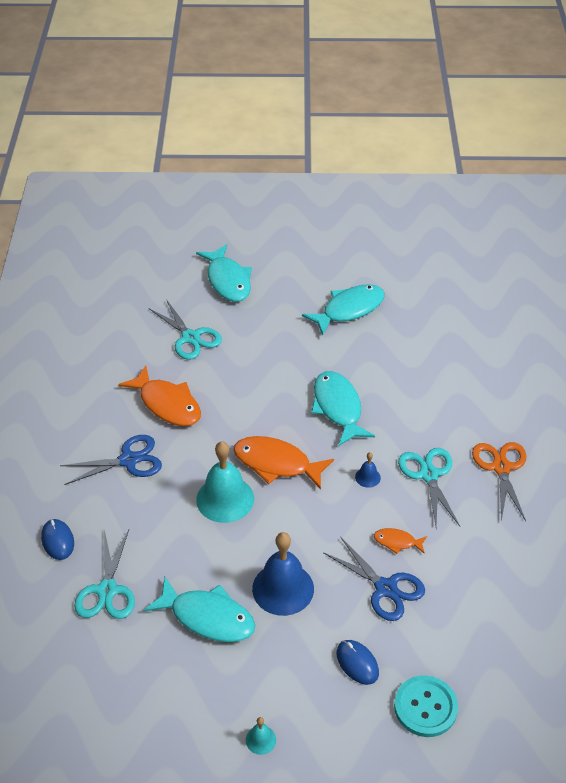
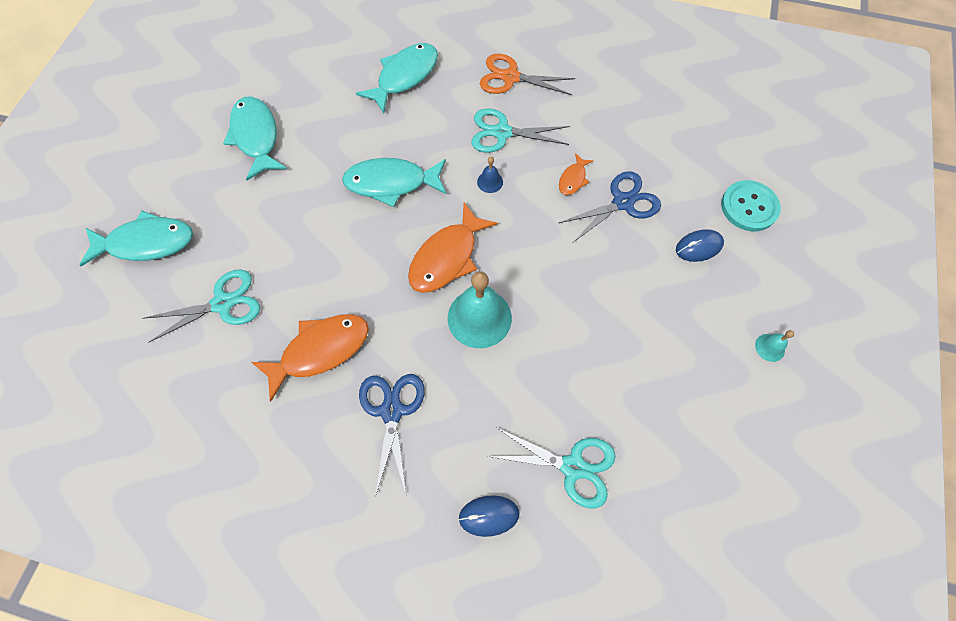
camera: 75 degrees left, 20 degrees up
(208, 617) = (627, 366): turquoise fish -> turquoise fish (404, 76)
(283, 588) = (605, 288): blue bell -> none

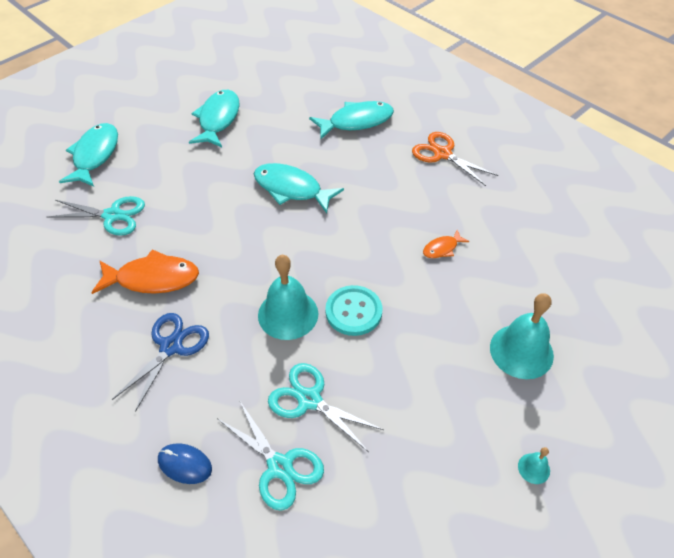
camera: 30 degrees right, 15 degrees down
(146, 243) = (95, 155): turquoise fish -> turquoise fish turned 105 degrees counterclockwise
(447, 257) = (295, 259): orange fish -> none
(490, 182) = (370, 221): blue bell -> none
(502, 132) = (406, 190): turquoise scissors -> turquoise scissors (309, 400)
(623, 202) = (474, 285): blue scissors -> none
(699, 247) = (521, 351): blue mouse -> turquoise bell
(749, 207) = (595, 341): turquoise button -> turquoise button (353, 311)

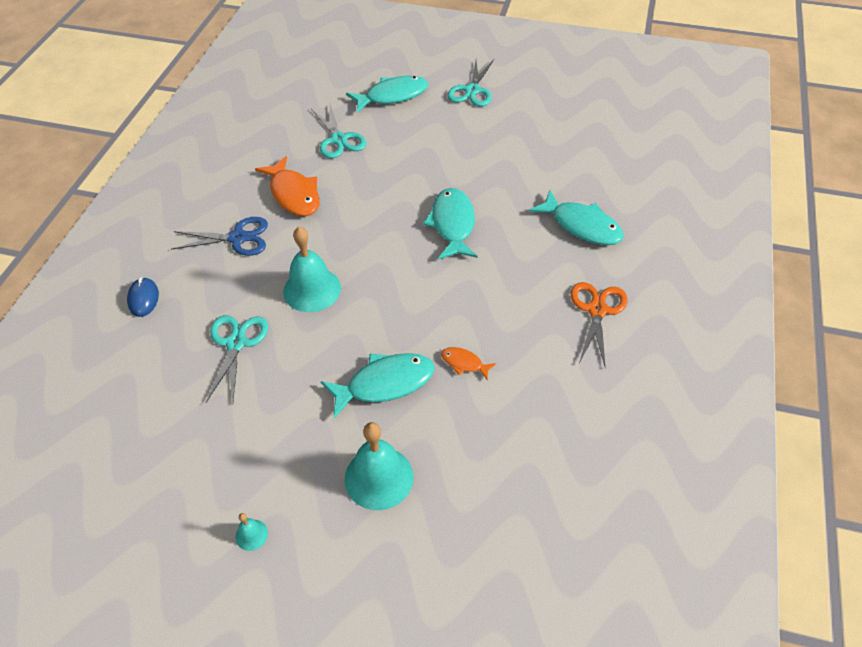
camera: 60 degrees right, 0 degrees up
(218, 119) = (496, 137): turquoise fish -> turquoise fish (385, 383)
(280, 467) = (167, 354): turquoise scissors -> turquoise scissors (472, 90)
(353, 311) = (343, 331): turquoise button -> none

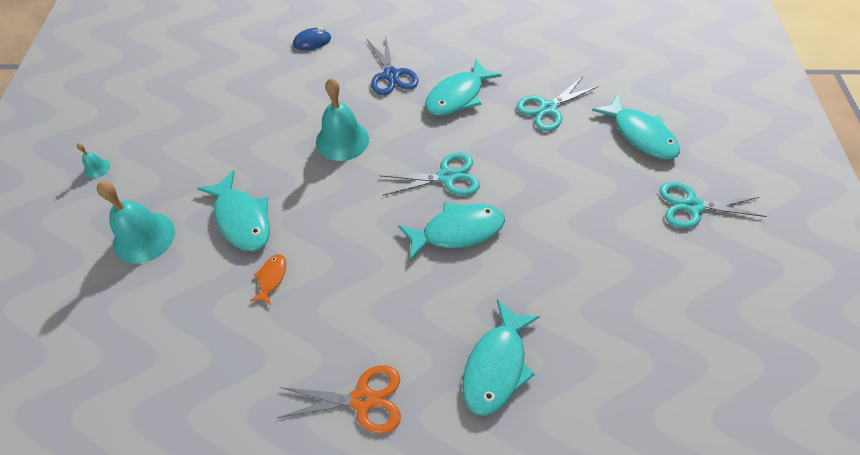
camera: 75 degrees right, 5 degrees up
(236, 343) = (275, 108): turquoise scissors -> turquoise scissors (447, 177)
(294, 194) = (457, 96): orange fish -> turquoise fish

